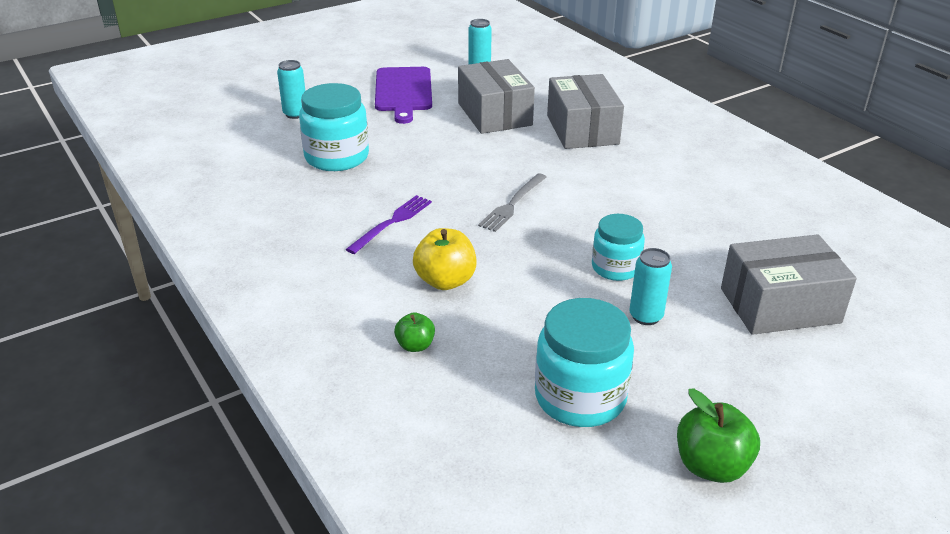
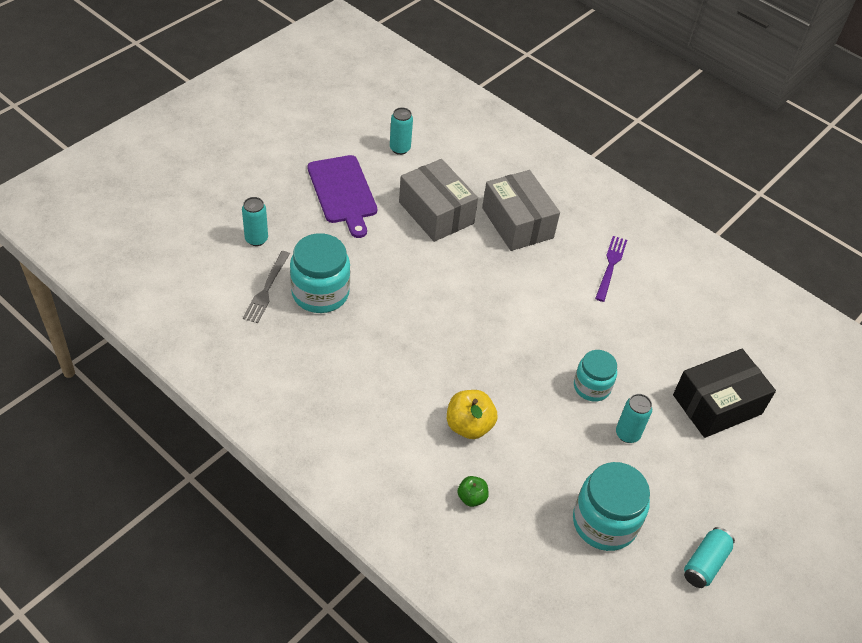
camera: 20 degrees left, 15 degrees up
(392, 223) = (401, 367): purple fork -> purple fork (610, 266)
(512, 204) = (490, 327): grey fork -> grey fork (266, 289)
(711, 466) = (705, 563): green apple -> turquoise can
(779, 305) = (717, 404): grey box -> black box

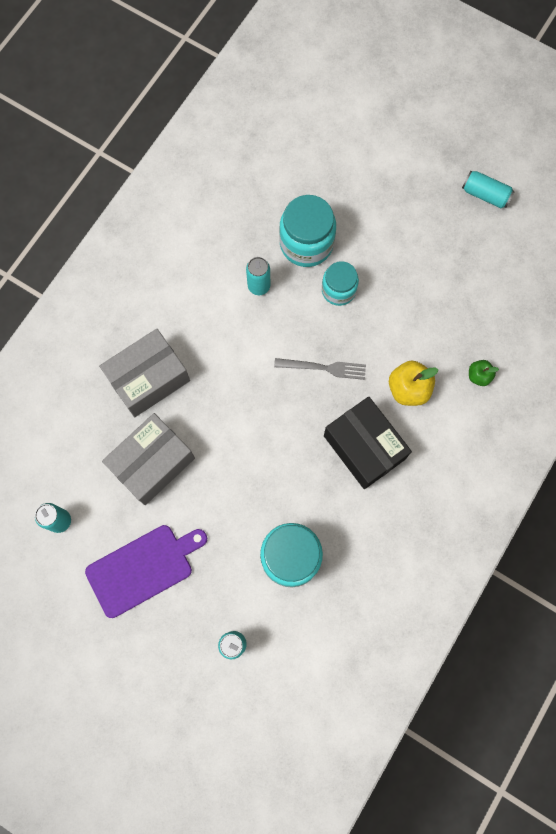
camera: 95 degrees left, 25 degrees up
(266, 289) = (299, 613): grey fork -> grey fork (323, 368)
(604, 522) = (471, 270): turquoise jar -> turquoise jar (306, 243)
(610, 266) = (188, 284): purple fork -> none
(627, 434) = (381, 257): turquoise can -> turquoise can (259, 286)
(717, 404) = (330, 187): black box -> black box (364, 447)

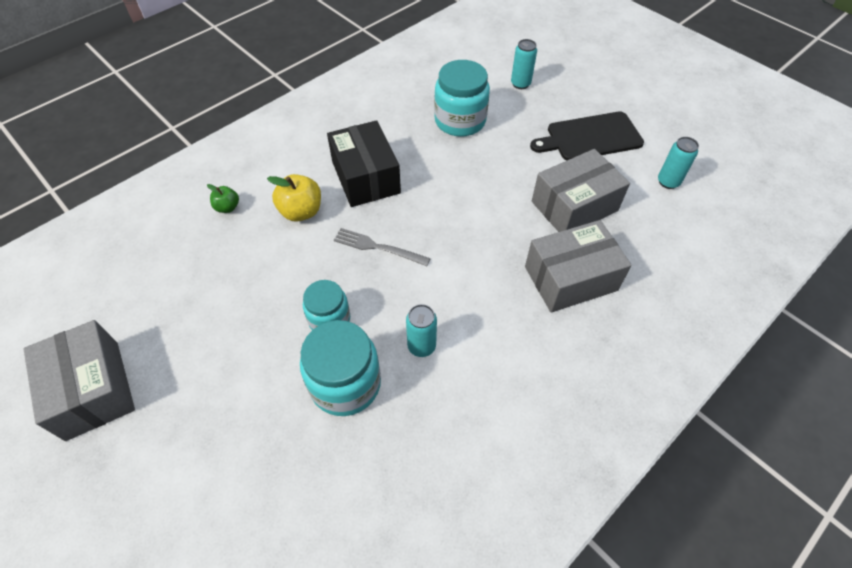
camera: 165 degrees left, 20 degrees down
(143, 568) = (590, 137): purple cutting board -> black cutting board
(485, 195) = (92, 390): turquoise can -> grey box

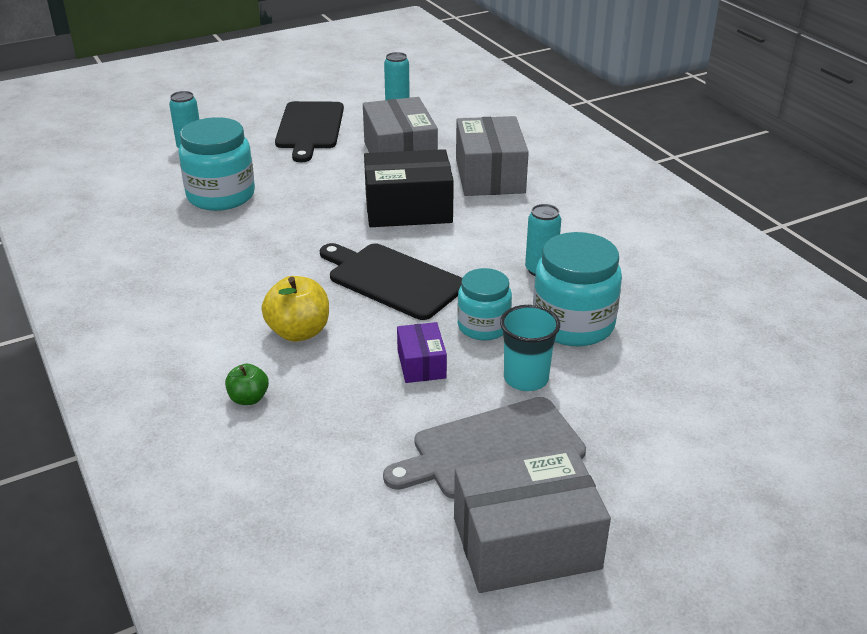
camera: 75 degrees left, 20 degrees down
(184, 352) = (492, 450): none -> grey cutting board
(267, 360) = (526, 379): none -> turquoise cup
(275, 289) = (421, 364): none -> purple box
(366, 177) = (270, 274): black box -> black box (408, 209)
(378, 247) = (392, 280): grey fork -> black cutting board

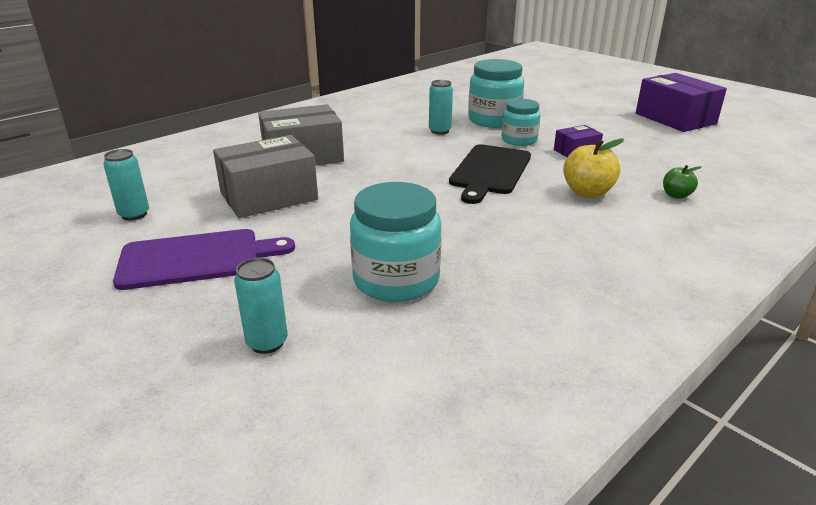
camera: 105 degrees left, 5 degrees down
(310, 128) = (196, 258): black cutting board -> purple cutting board
(408, 209) = (376, 179): black box -> none
(492, 450) = (625, 129): grey cutting board -> none
(526, 379) = (558, 127): turquoise cup -> none
(526, 543) = (675, 119): grey box -> purple box

